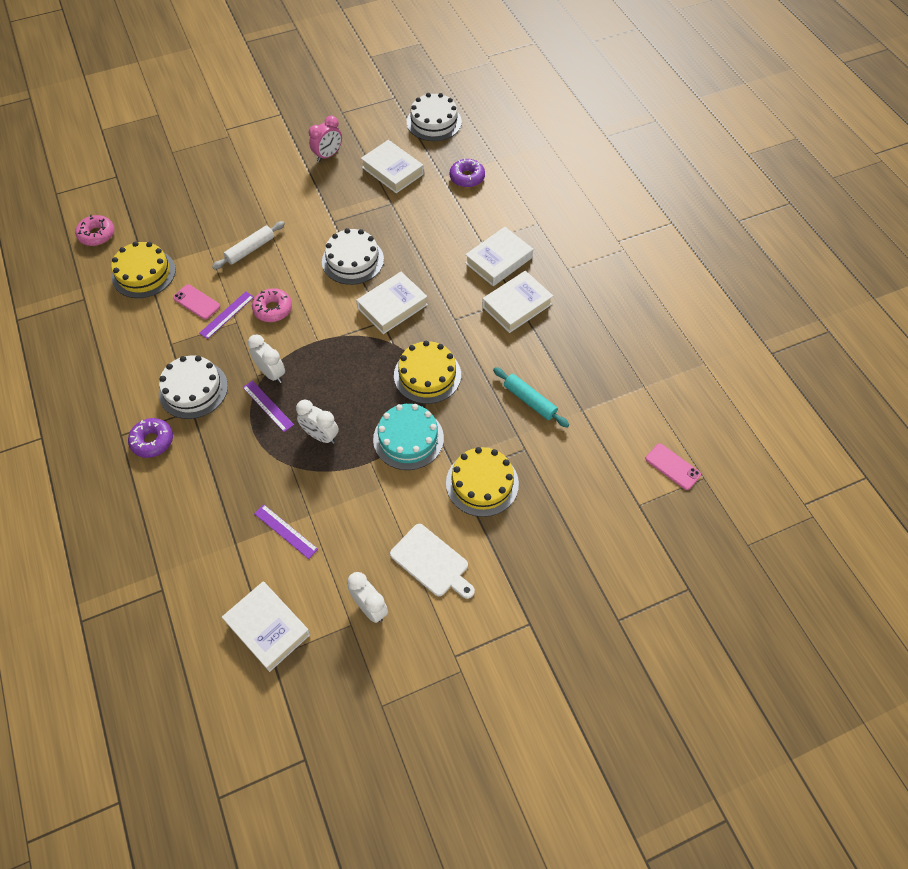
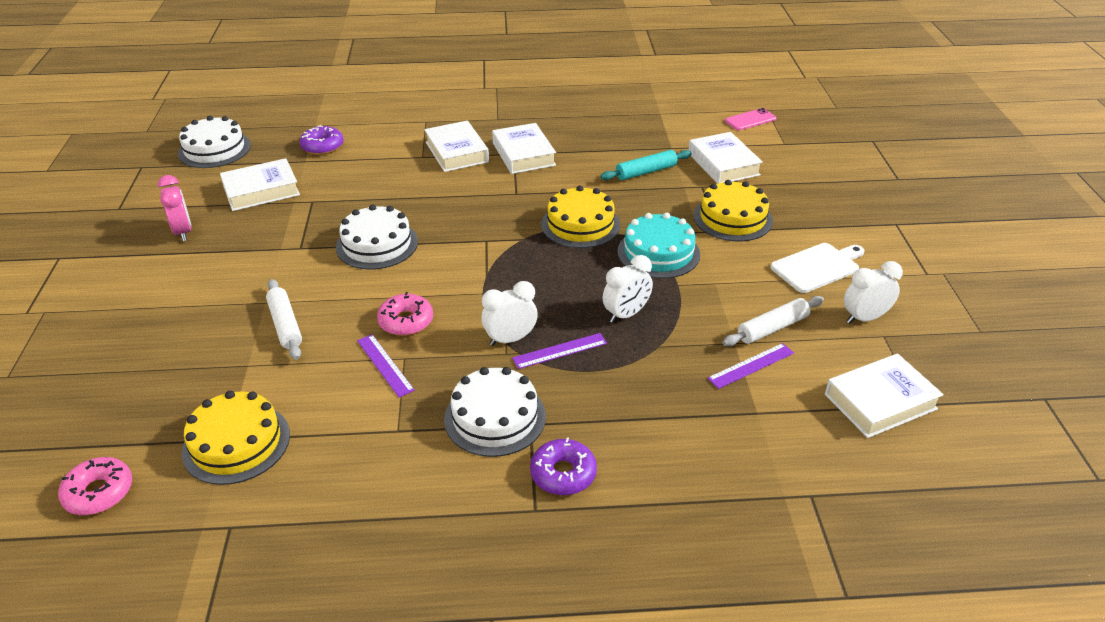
camera: 70 degrees left, 20 degrees down
(196, 302) = (339, 392): pink phone -> none
(335, 539) = (773, 328): none -> white rolling pin
(392, 306) = (469, 229): white book -> white book (723, 164)

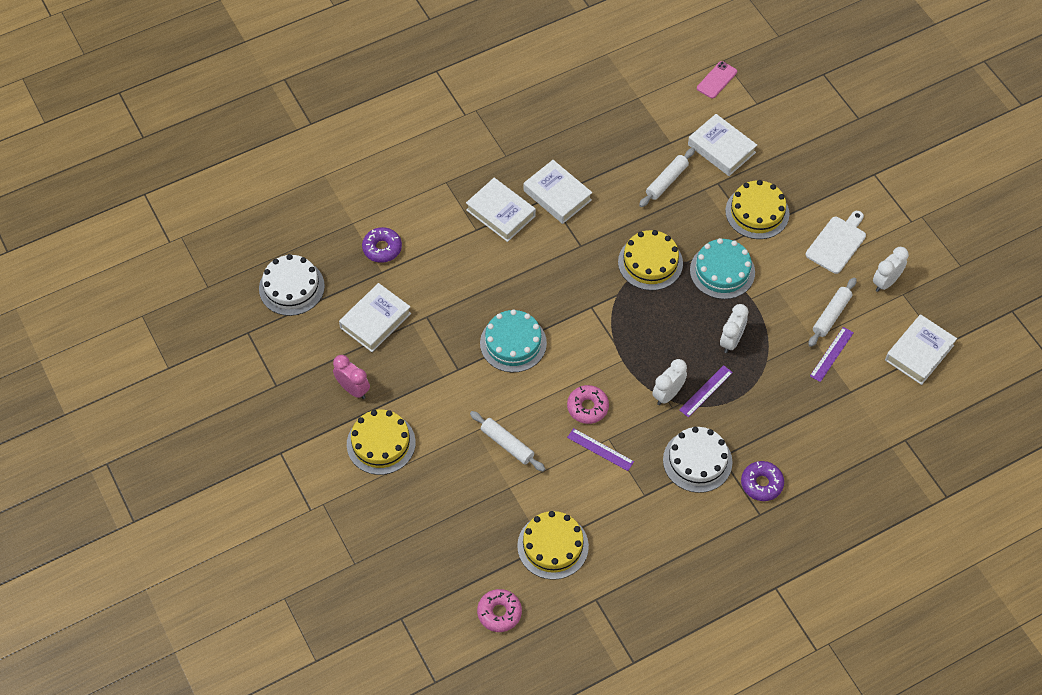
camera: 25 degrees left, 20 degrees up
(159, 281) = (381, 443): none -> yellow cake
(377, 244) = (513, 343): white cake -> turquoise cake
(646, 172) = (667, 181): turquoise rolling pin -> white rolling pin

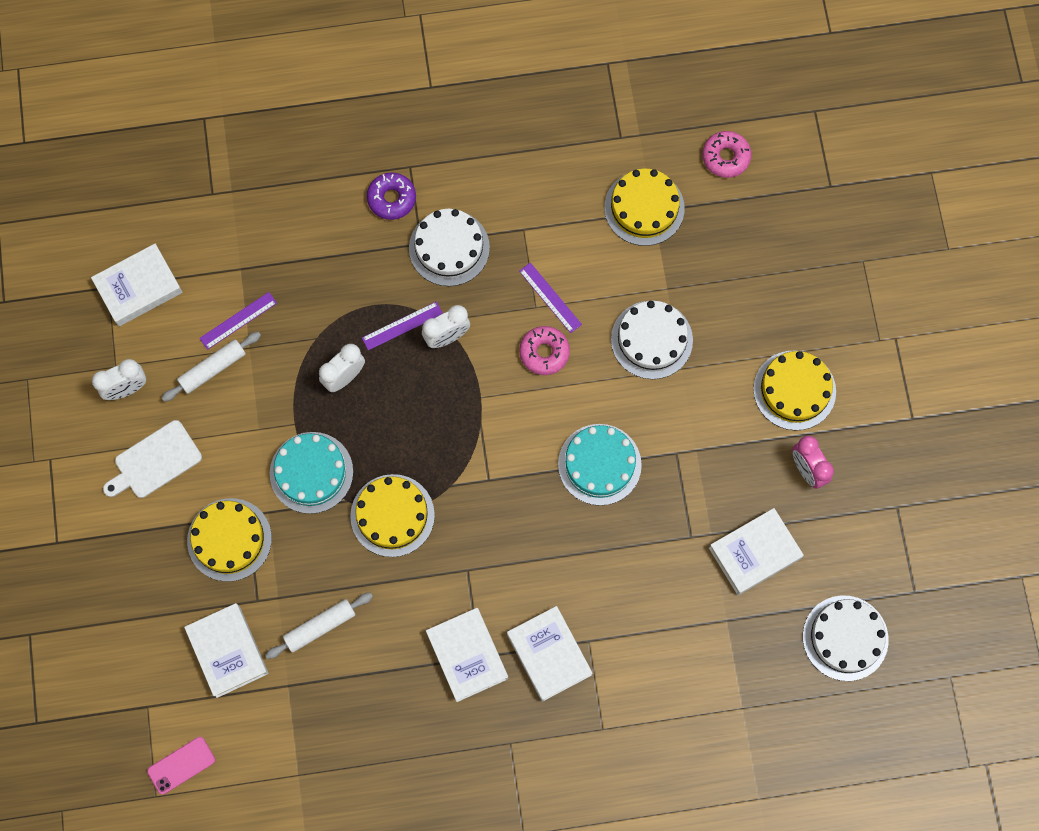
camera: 160 degrees left, 15 degrees up
(382, 248) = (716, 655): purple donut -> none
(507, 444) = (651, 339): white rolling pin -> white cake

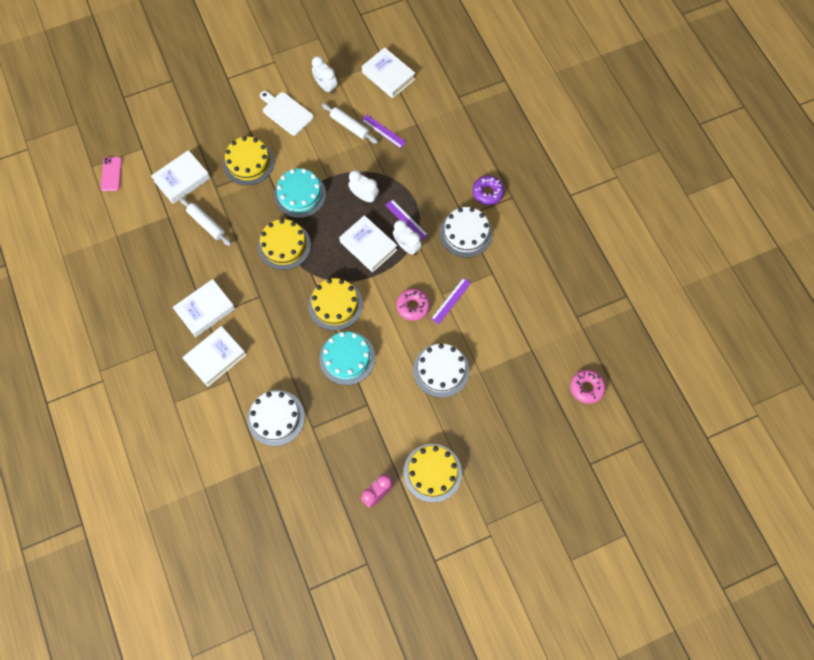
camera: 75 degrees right, 5 degrees down
(181, 765) = (111, 174): pink phone -> pink phone turned 45 degrees clockwise
(644, 208) = (532, 343): yellow cake -> yellow cake (335, 304)
(754, 553) = (311, 471): white book -> white book (368, 246)
(845, 638) = (265, 547): white cake -> white cake (276, 418)

